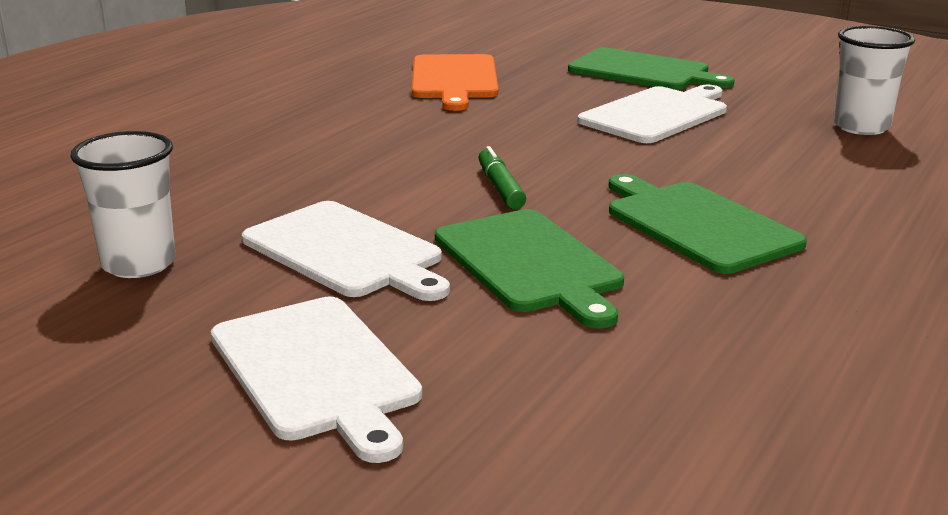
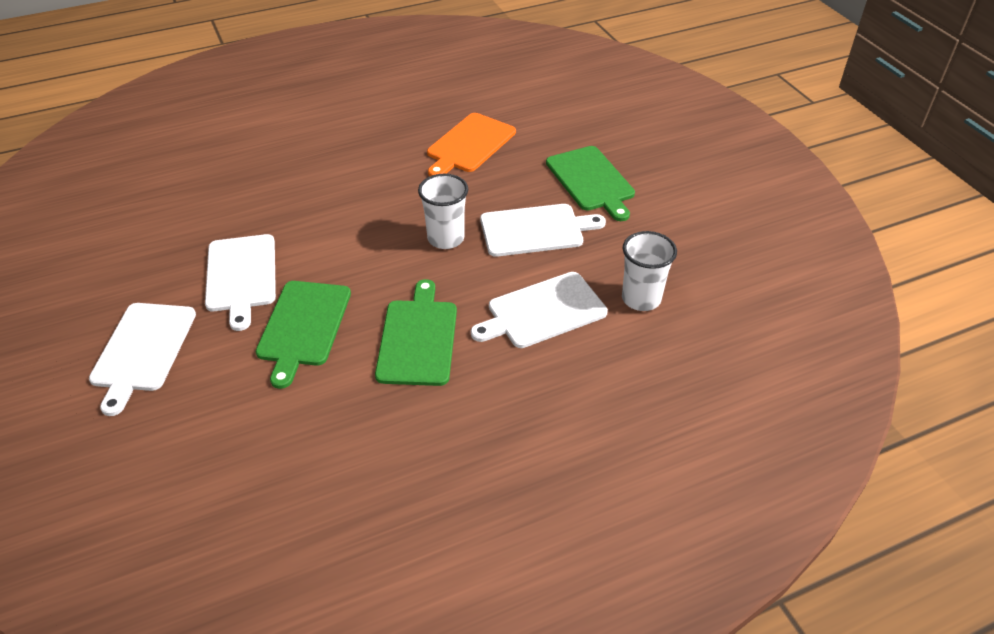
camera: 35 degrees right, 20 degrees up
(139, 264) = (157, 243): white cup -> white cup (446, 238)
(500, 188) = (365, 259): green marker -> none
(788, 163) = (543, 311): none -> white cutting board

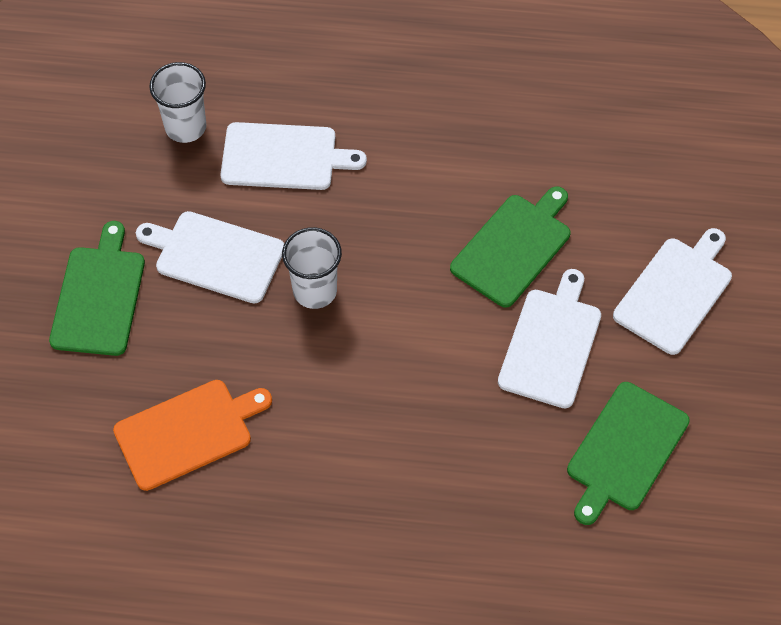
camera: 150 degrees left, 15 degrees up
(418, 338) = (415, 183): green cutting board -> green cutting board (625, 450)

